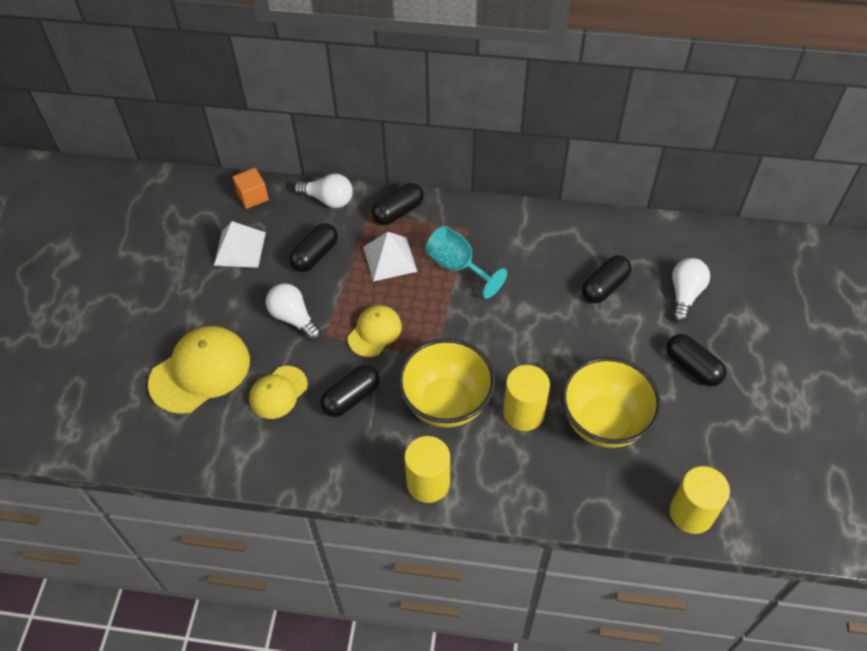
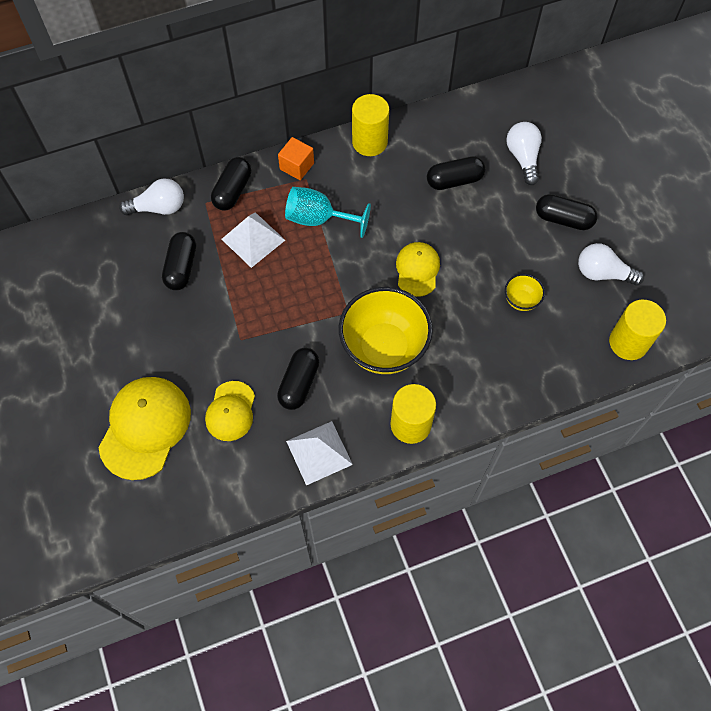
camera: 30 degrees left, 10 degrees up
(240, 248) = (104, 294): white pyramid -> white pyramid (319, 452)
(252, 196) = (82, 237): orange cube -> orange cube (297, 166)
(293, 318) = (200, 336): white light bulb -> white light bulb (602, 273)
(375, 332) = (282, 314): yellow cap -> yellow cap (417, 270)
(523, 413) = (452, 324): yellow cylinder -> yellow cylinder (369, 142)
(604, 287) = (454, 180): black capsule -> black capsule turned 60 degrees clockwise
(604, 422) = (521, 300): yellow bowl -> yellow bowl, size x0.45

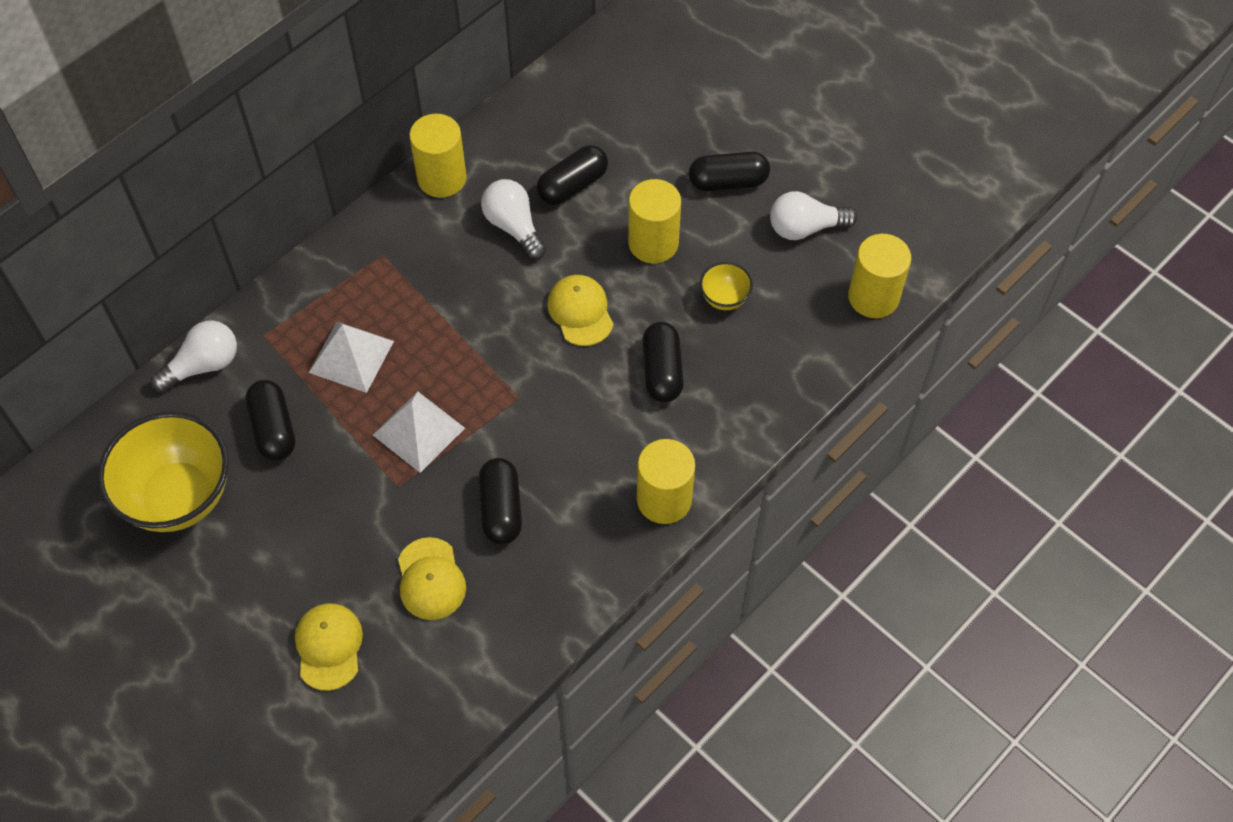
camera: 25 degrees left, 5 degrees down
(145, 427) = (329, 646): yellow cap -> yellow cap, size x0.59
(232, 191) = (293, 306): black capsule -> black capsule (662, 371)
(297, 166) = (362, 243): orange cube -> none
(319, 219) = (424, 298): turquoise goblet -> none
(319, 452) = (568, 581): white pyramid -> white pyramid (419, 431)
(384, 348) = (585, 422): yellow bowl -> yellow bowl (179, 497)
(490, 242) = (653, 243): none -> yellow cylinder
(523, 157) = (643, 126): white light bulb -> white light bulb (513, 226)

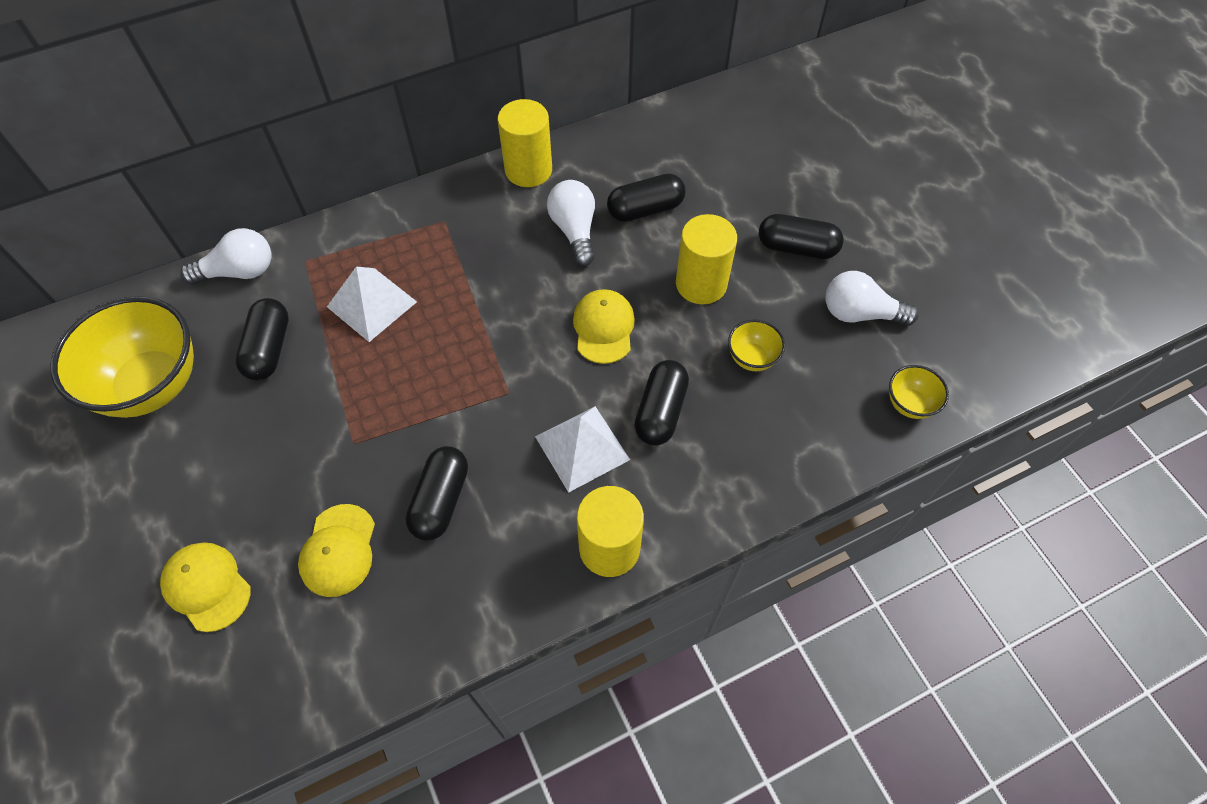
camera: 20 degrees right, 0 degrees up
(329, 646) = (207, 586): yellow cap -> yellow cap turned 60 degrees counterclockwise
(419, 431) = (399, 395): white pyramid -> white pyramid (582, 448)
(873, 297) = (909, 404): yellow cylinder -> yellow bowl

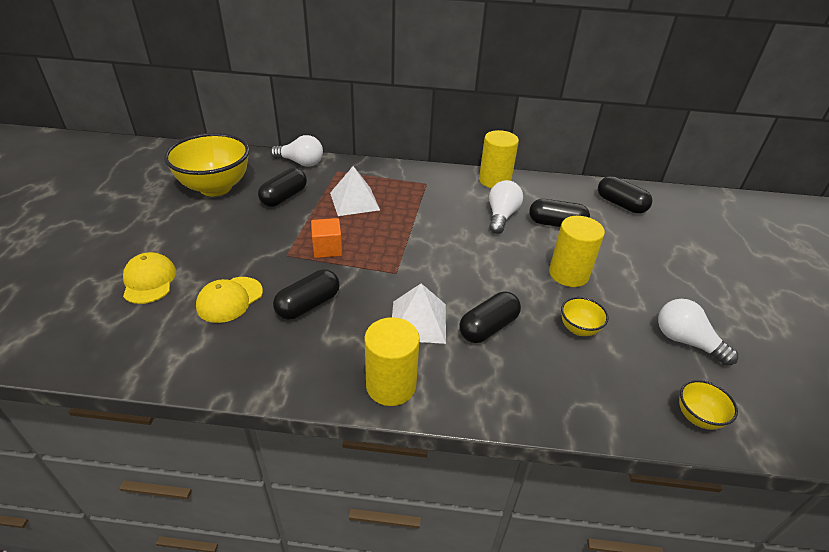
camera: 30 degrees right, 20 degrees down
(398, 403) = (327, 248): none -> orange cube
(603, 327) = (483, 268): yellow cap -> none
(797, 248) = (656, 284): black capsule -> black capsule (620, 204)

